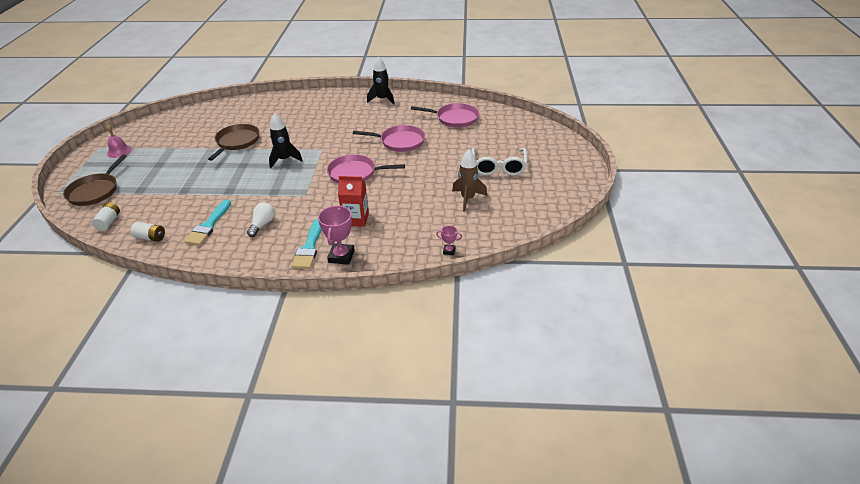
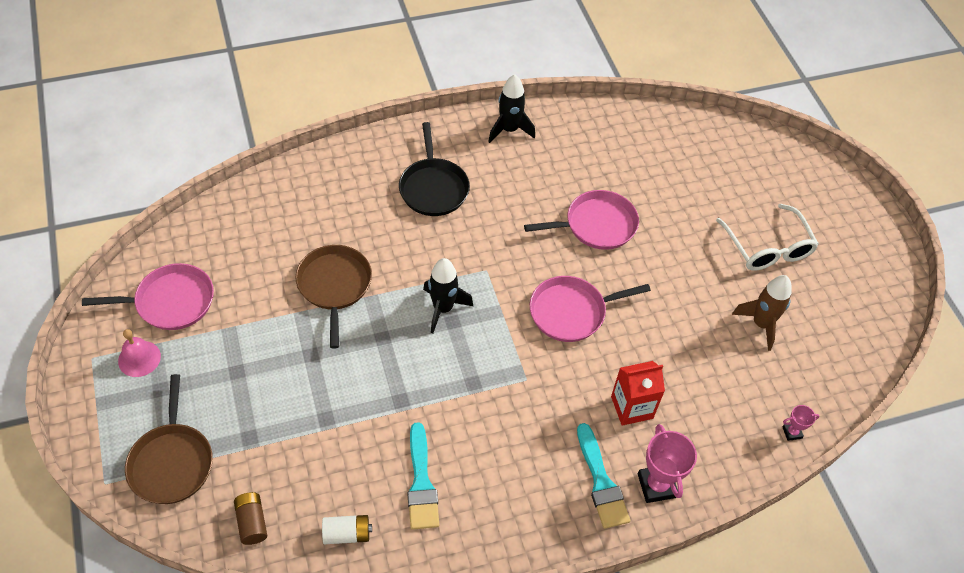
camera: 25 degrees left, 15 degrees up
(109, 222) = (252, 522): white battery -> brown battery
(262, 224) = (503, 457): white light bulb -> none
(322, 115) = (433, 188): none -> black pan
(455, 118) = (648, 152): pink pan -> pink pan (171, 301)

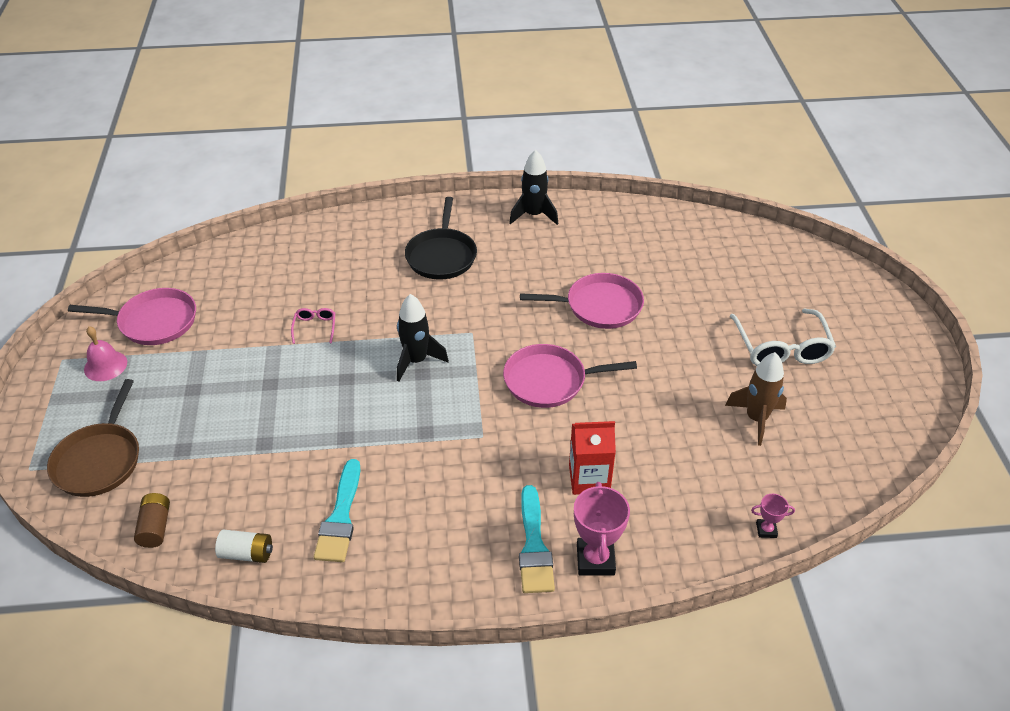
camera: 15 degrees right, 10 degrees down
(334, 286) = (315, 327): brown pan -> pink glasses

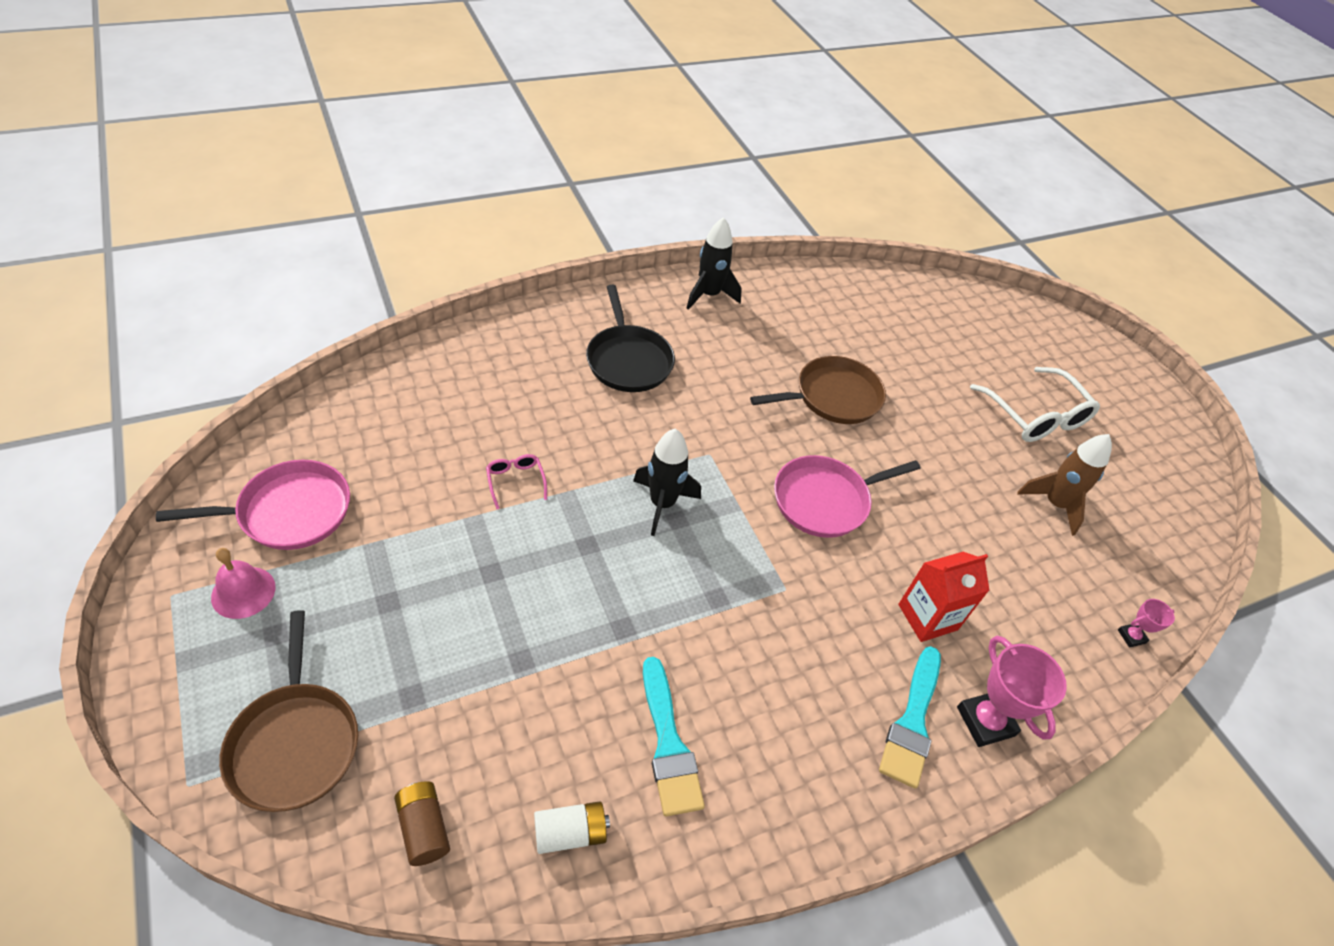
camera: 25 degrees left, 5 degrees up
(534, 546) = (912, 722): turquoise brush -> turquoise brush turned 45 degrees clockwise
(599, 306) = (833, 397): pink pan -> brown pan

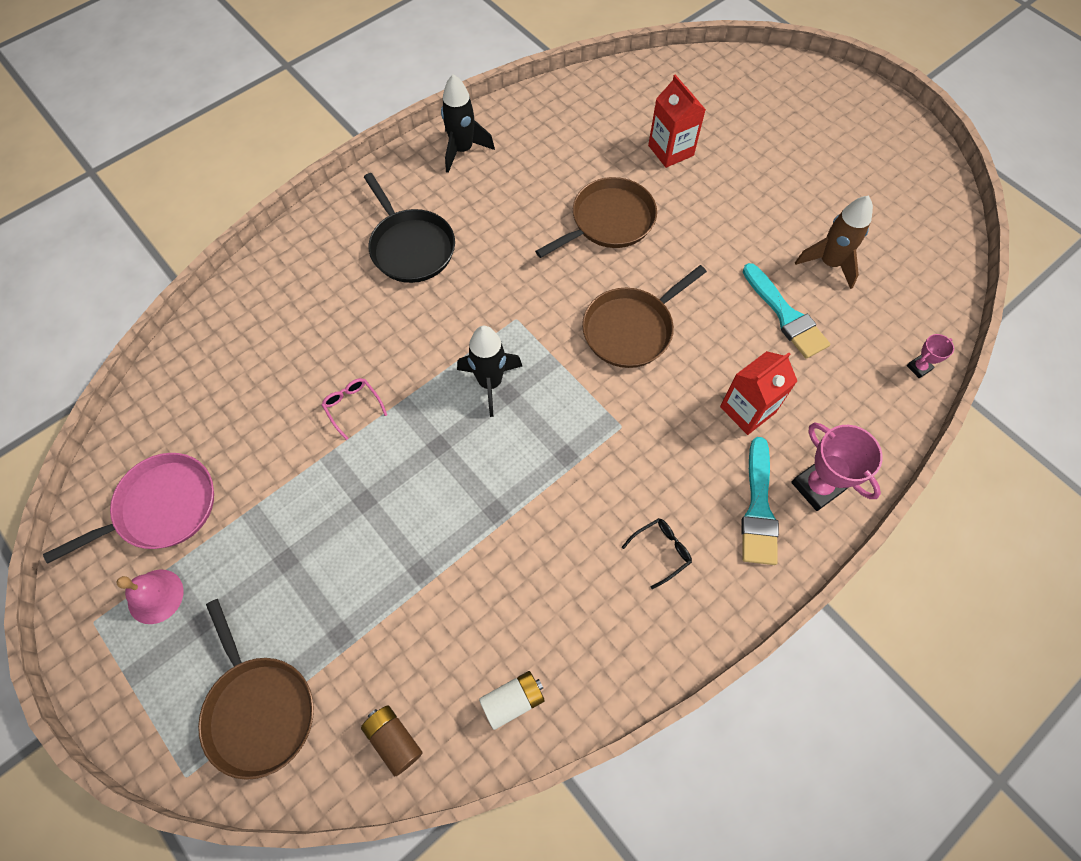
camera: 10 degrees left, 15 degrees up
(668, 744) = (567, 599): turquoise brush -> turquoise brush (785, 315)
(789, 729) = (661, 551): none -> black glasses
(825, 500) = (631, 329): pink pan -> brown pan
(915, 355) = (670, 150): none -> red carton
(1035, 416) = (793, 178): white glasses -> none

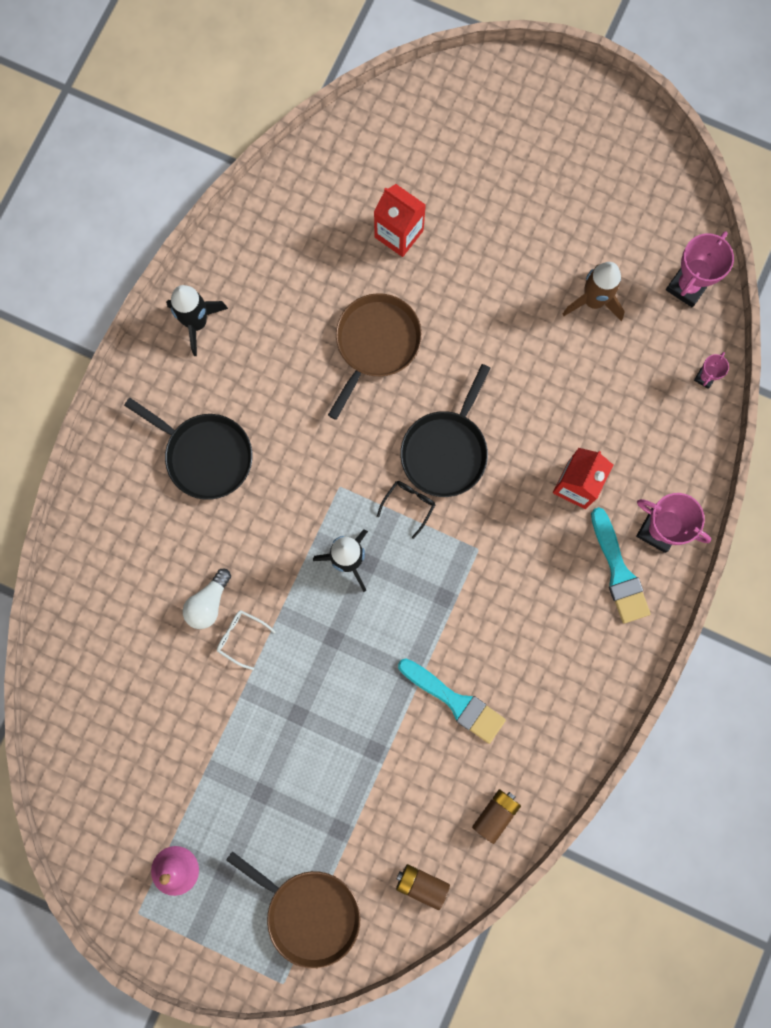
camera: 25 degrees left, 15 degrees up
(162, 507) = (133, 799): pink pan -> none
(341, 365) = (208, 603): none -> white light bulb
(352, 407) = (241, 637): pink glasses -> white glasses
(513, 700) = (495, 814): white battery -> brown battery
(631, 329) = (446, 451): brown pan -> black pan
(661, 551) = (556, 644): black glasses -> black glasses (409, 505)
(785, 315) = (574, 375): turquoise brush -> turquoise brush (455, 701)
(928, 285) = (687, 286): none -> pink trophy

